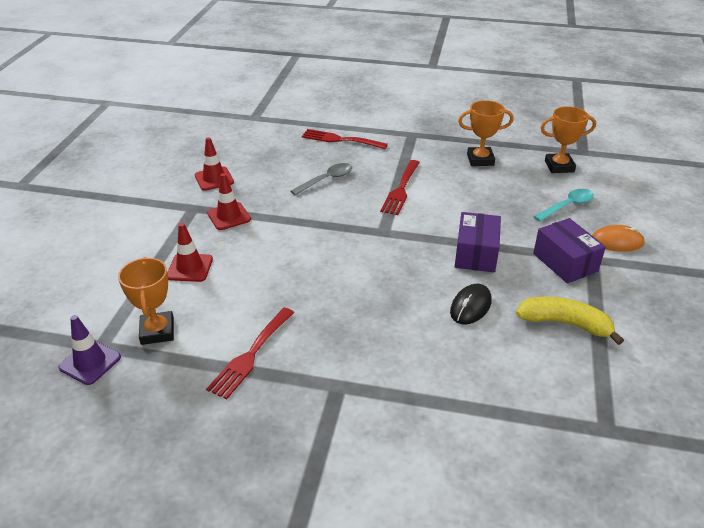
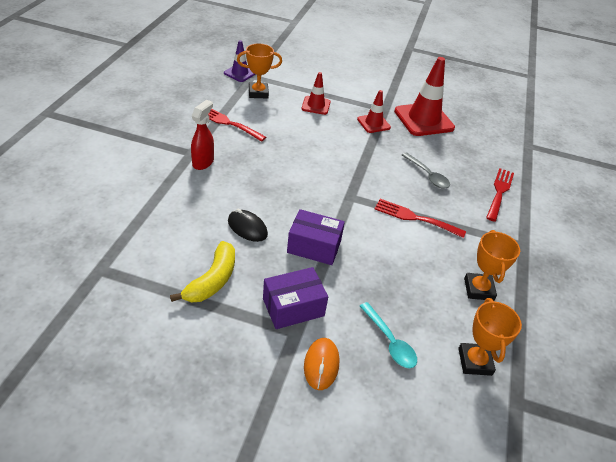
camera: 90 degrees right, 5 degrees up
(214, 179) = (423, 119): red traffic cone -> red traffic cone, size x1.84
(357, 367) = (203, 162): none -> red spray bottle

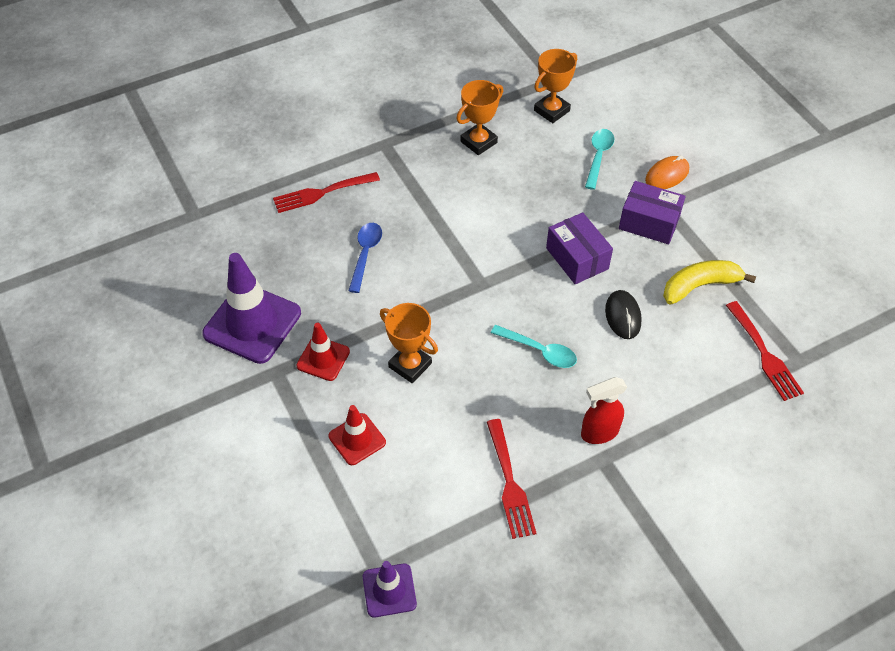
camera: 130 degrees left, 10 degrees up
(258, 93) = (409, 520): orange trophy -> orange trophy (410, 365)
(276, 181) = (539, 351): none -> turquoise spoon
(415, 218) = (446, 223): red fork -> red fork (764, 354)
(423, 119) = (252, 323): red traffic cone -> purple traffic cone
(427, 175) = (365, 254): grey spoon -> blue spoon

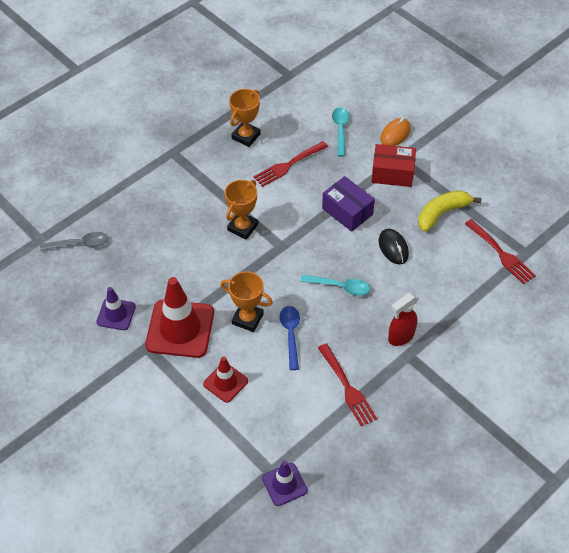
camera: 15 degrees left, 0 degrees up
(238, 230) = (79, 244): none -> grey spoon
(252, 323) = (116, 314): purple traffic cone -> purple traffic cone, size x0.54
(322, 193) = (136, 201): red fork -> red fork (288, 165)
(323, 359) = (180, 329): red traffic cone -> red traffic cone, size x1.84
(365, 254) = (186, 242): blue spoon -> blue spoon (291, 335)
(551, 111) = (294, 100): orange trophy -> orange trophy (242, 227)
(649, 223) = (392, 173): purple box -> red box

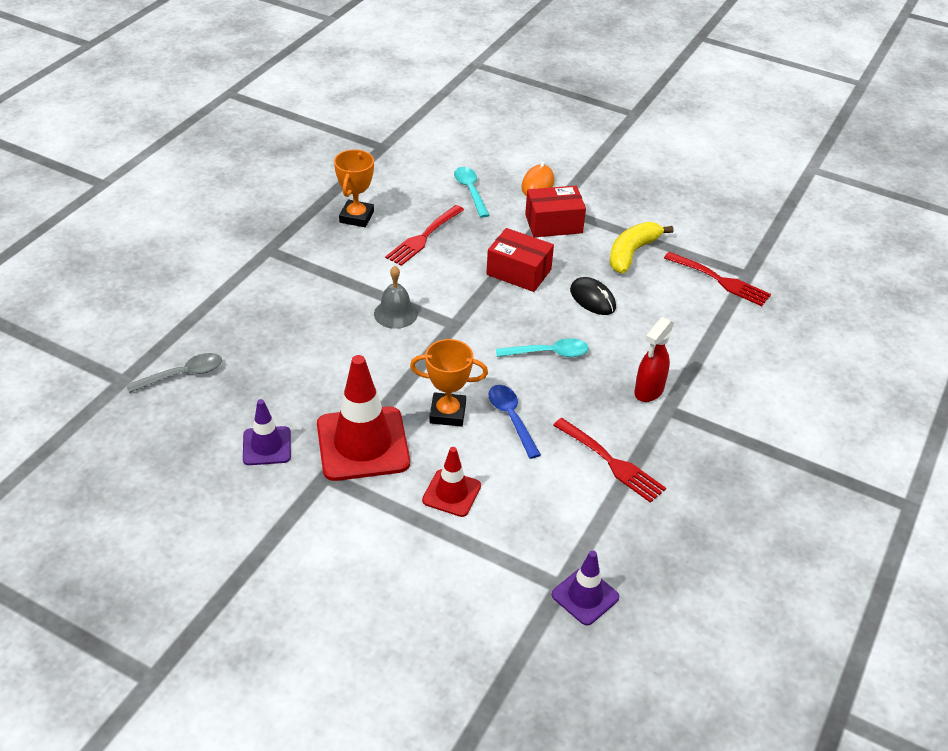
camera: 20 degrees left, 10 degrees down
(242, 227) = (395, 313): orange trophy -> grey bell
(347, 211) = (518, 272): purple box -> red box

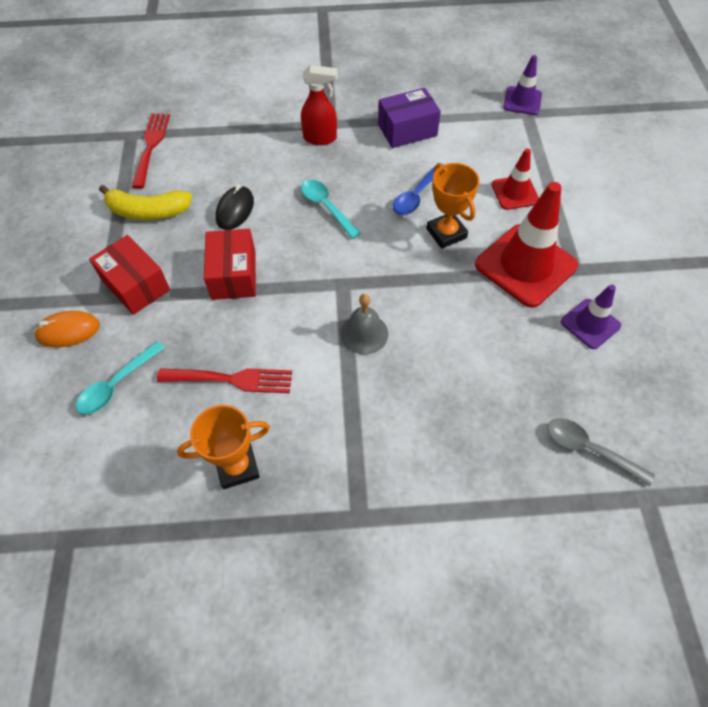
camera: 120 degrees left, 15 degrees up
(612, 462) = (407, 130): red fork -> purple box

